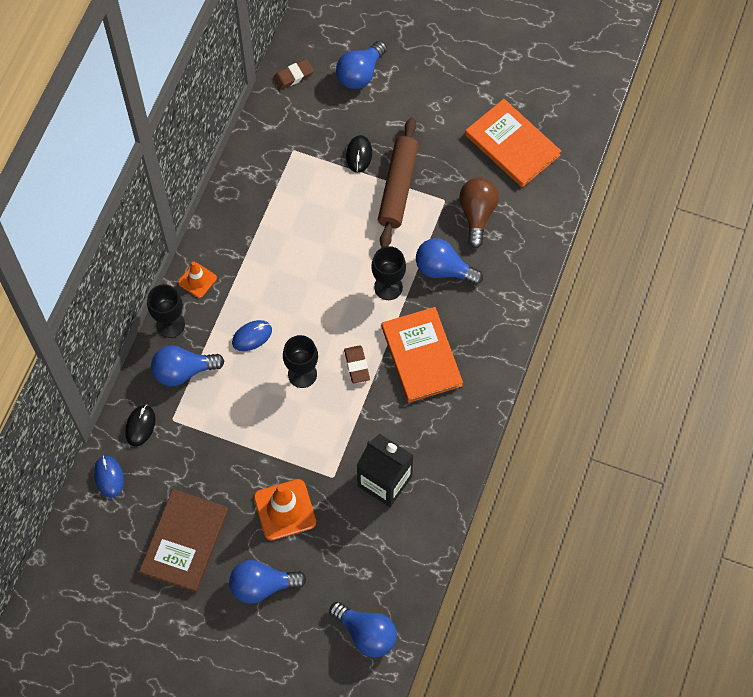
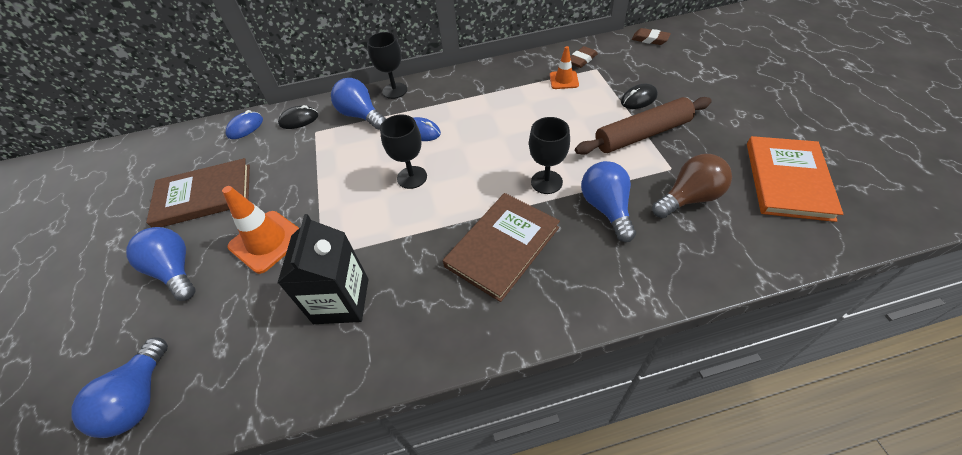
camera: 60 degrees right, 15 degrees down
(197, 280) = (442, 84): orange traffic cone -> orange traffic cone (564, 80)
(357, 365) = (450, 206): brown eraser -> brown eraser (581, 60)
(360, 74) = (701, 64): blue light bulb -> none
(421, 356) = (502, 247): orange book -> brown book

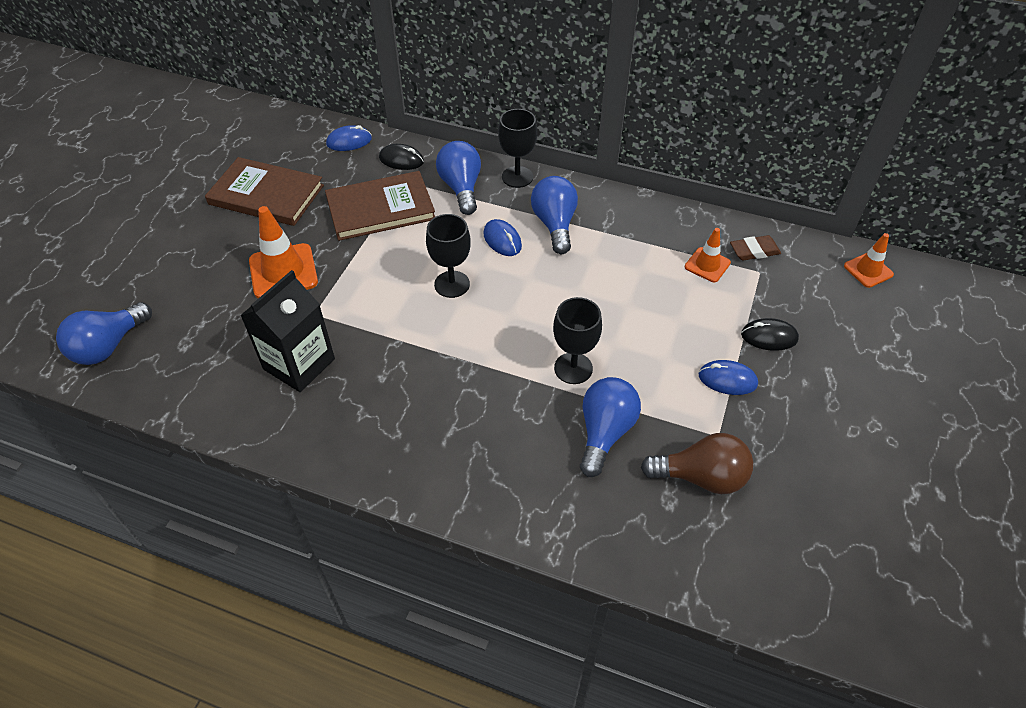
camera: 30 degrees right, 0 degrees up
(175, 271) = (199, 254): blue light bulb -> blue light bulb (555, 224)
(502, 247) = (471, 404): brown book -> brown book (380, 209)
(642, 135) = (727, 380): brown rolling pin -> blue mouse
(650, 39) = (868, 270): brown eraser -> orange traffic cone
(787, 180) = (835, 530): orange book -> none

